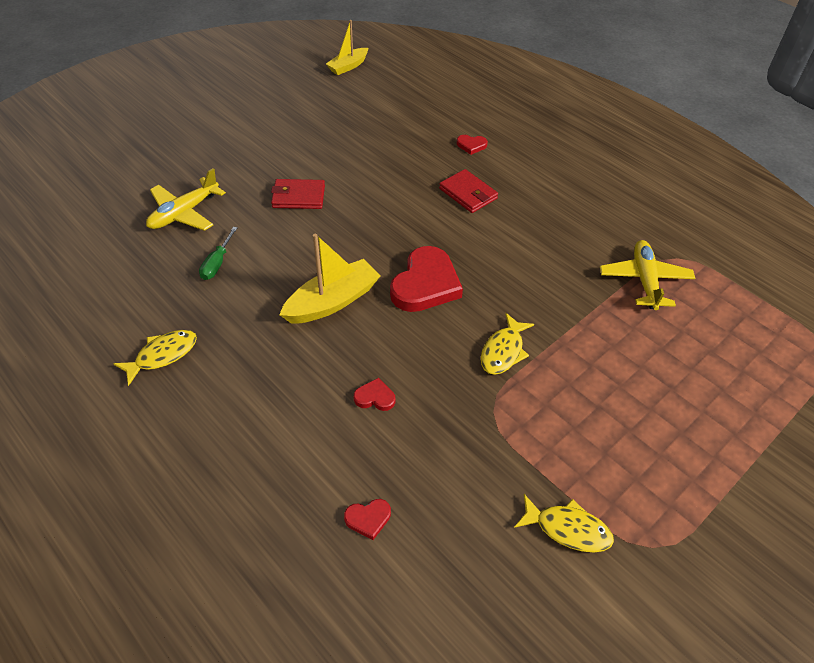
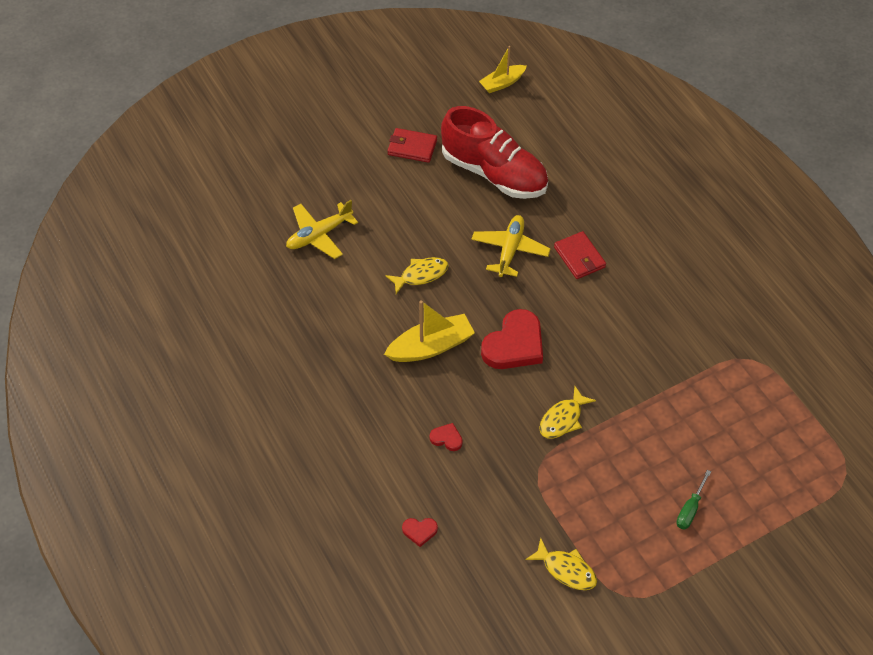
camera: 15 degrees right, 5 degrees up
(162, 355) = (286, 370): yellow fish -> yellow fish (421, 275)
(217, 264) = (340, 292): green screwdriver -> green screwdriver (690, 509)
(298, 197) = (422, 234): red wallet -> red wallet (412, 147)
(360, 136) = (494, 173): none -> red shoe
(471, 145) = (599, 202): red heart -> none
(644, 280) = (711, 376): yellow plane -> yellow plane (510, 250)

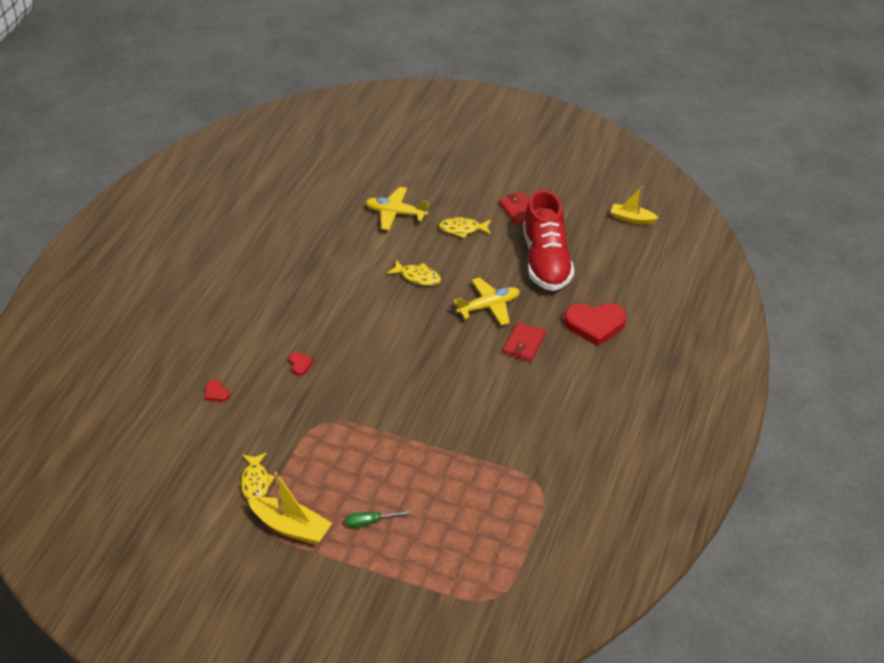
camera: 50 degrees right, 10 degrees down
(431, 347) = (364, 315): yellow boat -> yellow boat (291, 527)
(514, 344) = (411, 354): red heart -> red heart (595, 325)
(563, 419) = (375, 413): yellow fish -> yellow fish (462, 229)

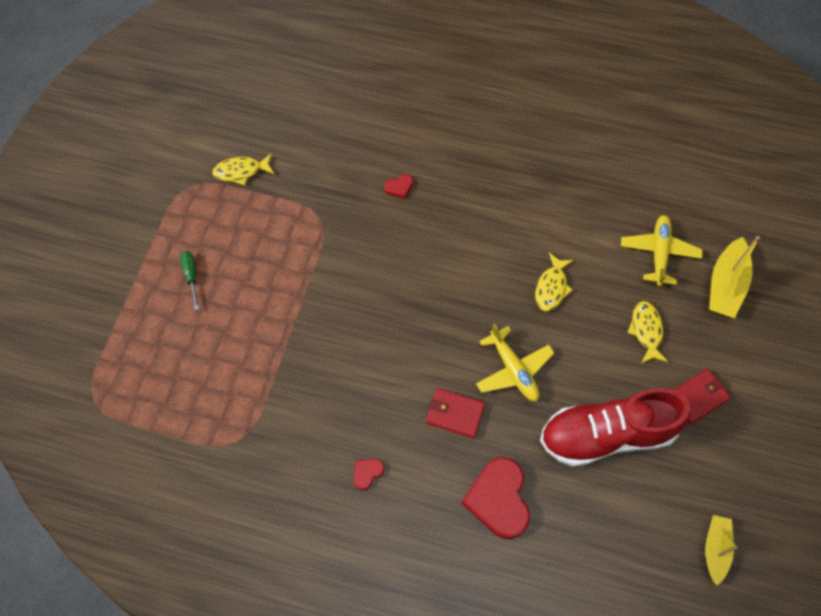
camera: 85 degrees right, 20 degrees up
(216, 393) = (354, 121): red heart -> red heart (367, 473)
(291, 527) = (186, 208): yellow boat -> yellow boat (725, 285)

